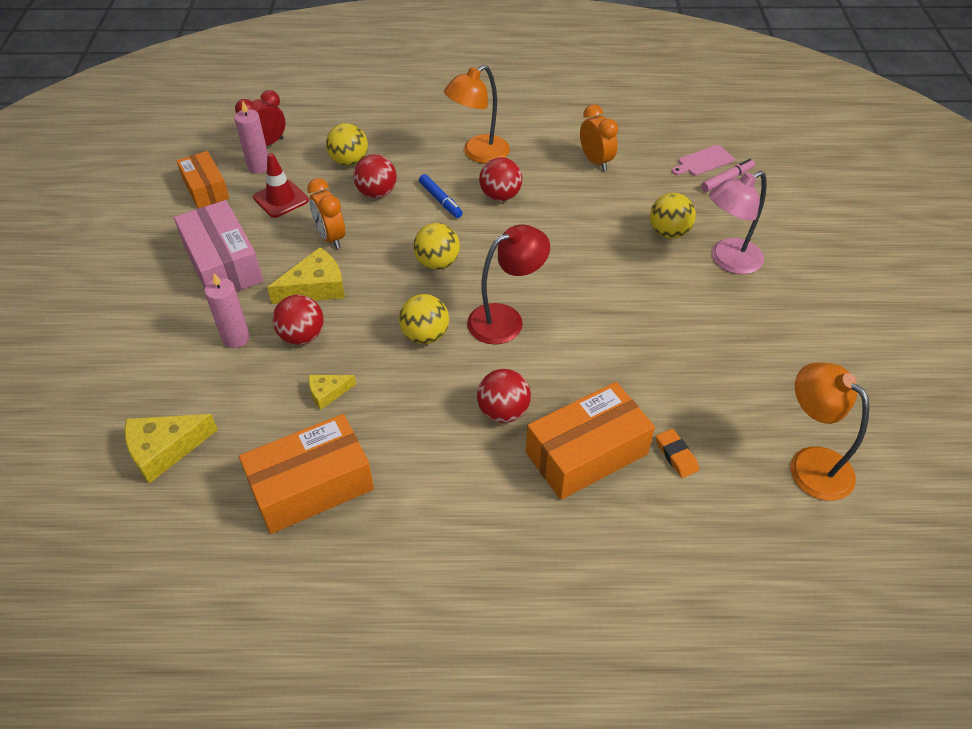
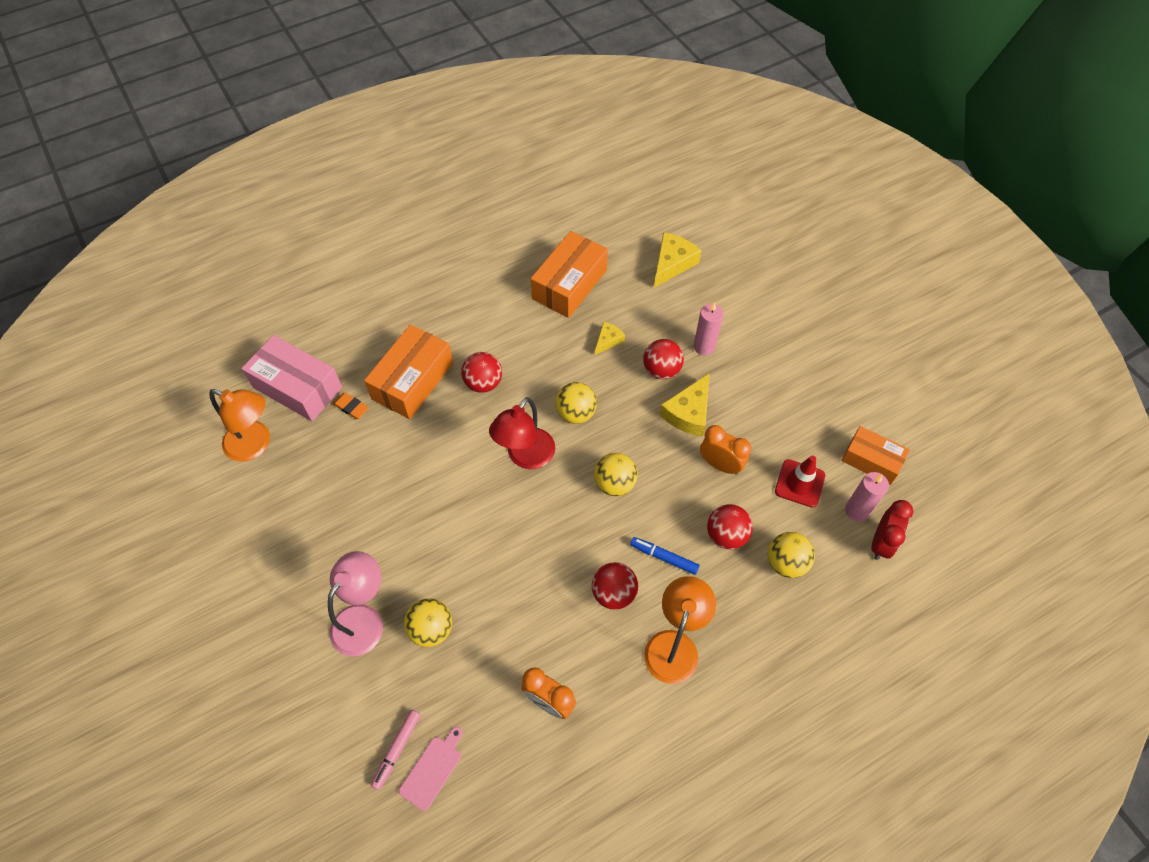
camera: 150 degrees right, 10 degrees up
(223, 264) = (776, 397): pink box -> pink box (297, 387)

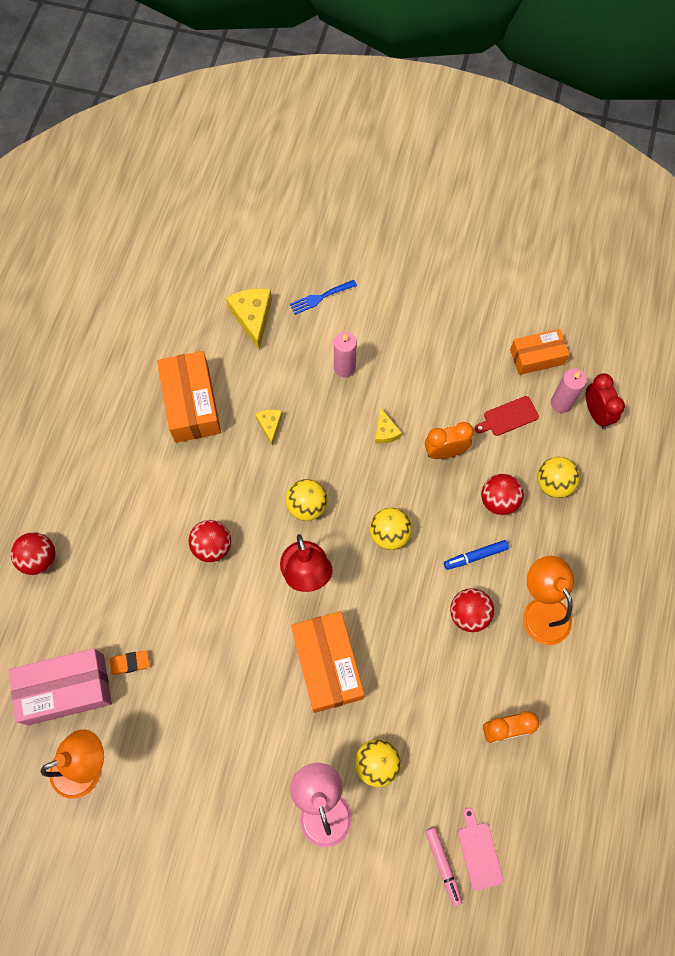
camera: 45 degrees left, 10 degrees up
(412, 381) = (155, 596): orange box -> orange box (327, 664)
(661, 370) = (333, 414): red ball -> red ball (39, 559)
(688, 413) = (385, 431): yellow cheese -> yellow cheese, size x0.57
(736, 288) = (320, 297): none -> blue fork
(799, 483) = (508, 417): red traffic cone -> red cutting board

